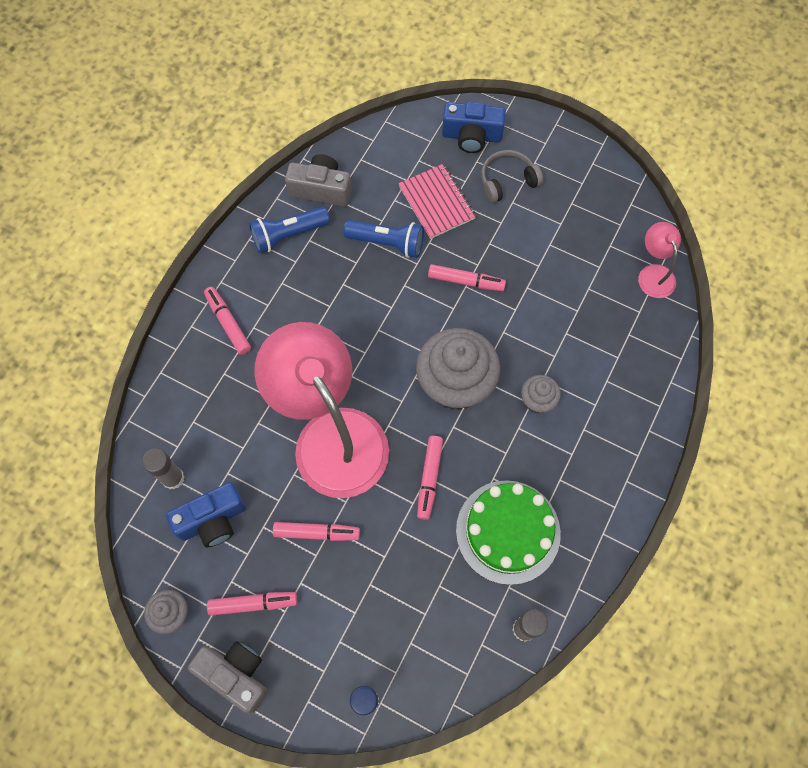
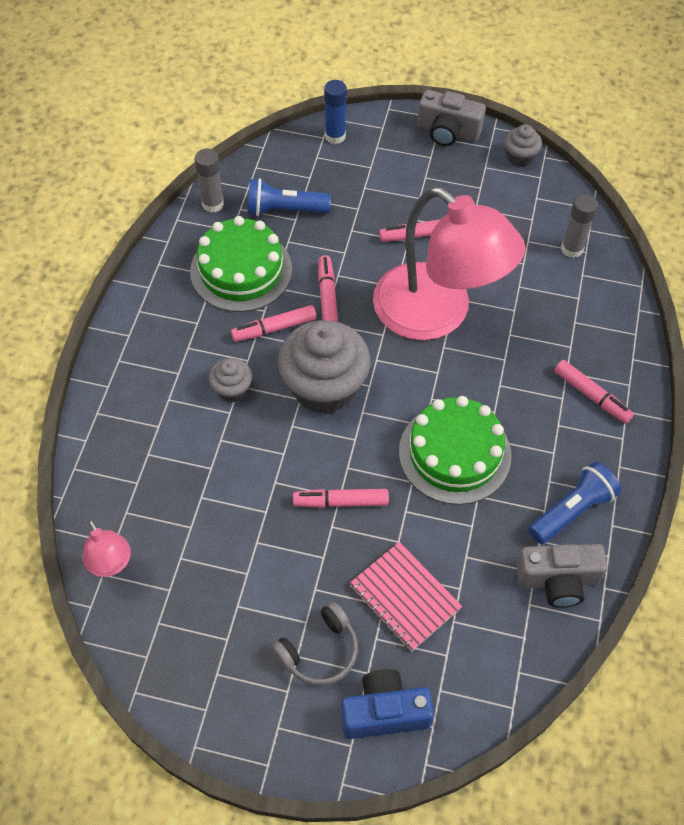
camera: 165 degrees right, 10 degrees down
(212, 520) = (518, 225): blue camera -> none
(253, 604) = (454, 176): pink marker -> pink marker (274, 328)
(362, 300) = (454, 453): none -> green cake
(387, 243) = (449, 528): blue flashlight -> blue flashlight (284, 210)

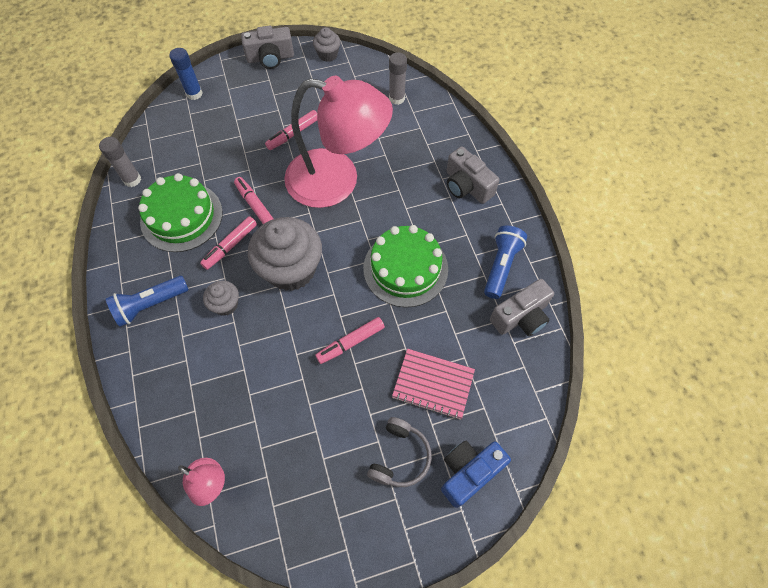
camera: 30 degrees left, 5 degrees up
(284, 210) = (188, 160): blue flashlight -> blue flashlight (150, 305)
(591, 396) = (467, 186): pink marker -> grey camera

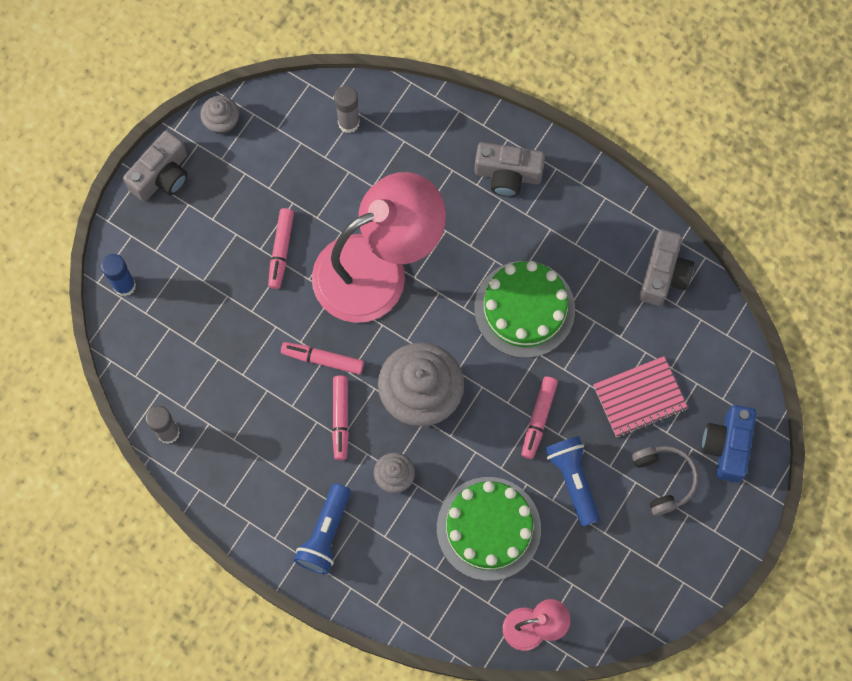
camera: 40 degrees left, 10 degrees up
(181, 217) = (262, 429): green cake -> green cake (488, 528)
(501, 266) = (607, 237): blue flashlight -> blue flashlight (573, 480)

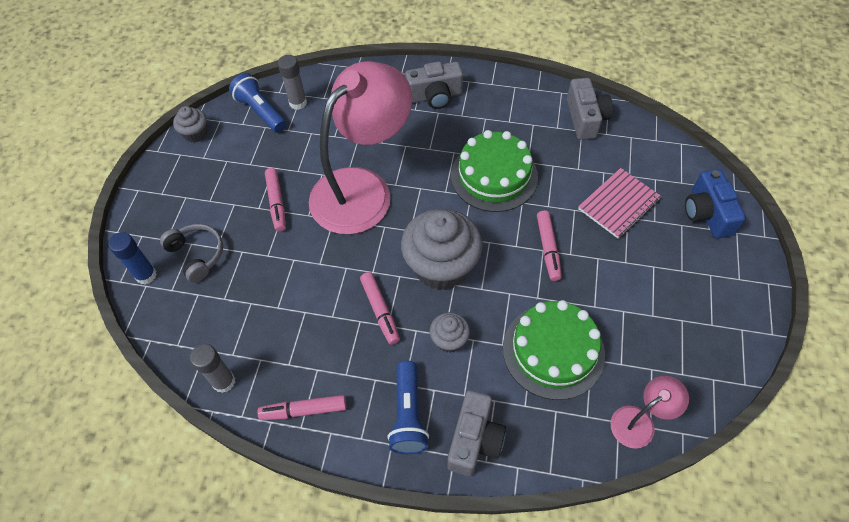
camera: 20 degrees left, 15 degrees down
(162, 175) = (156, 184): grey camera -> grey camera (474, 440)
(322, 359) = (344, 270): pink marker -> pink marker (304, 410)
(573, 480) = (602, 284): blue flashlight -> blue flashlight (261, 111)
(663, 479) = (674, 256): grey headphones -> grey headphones (197, 255)

